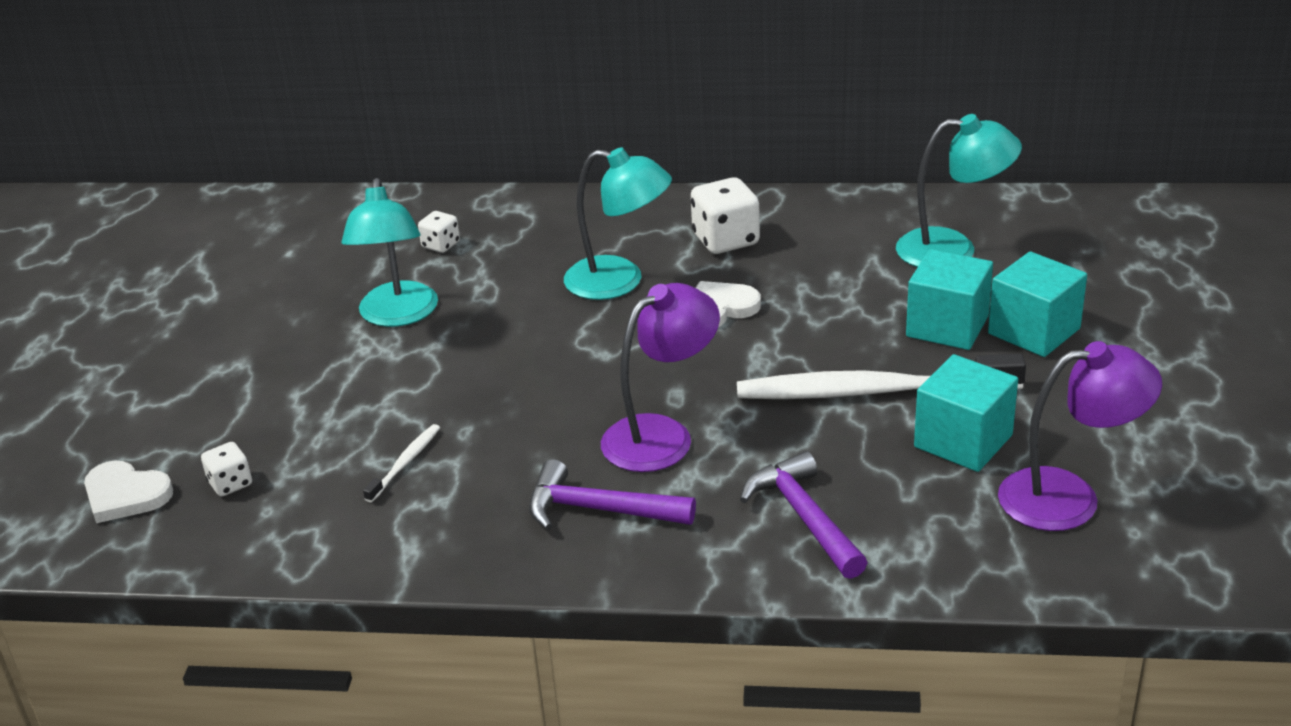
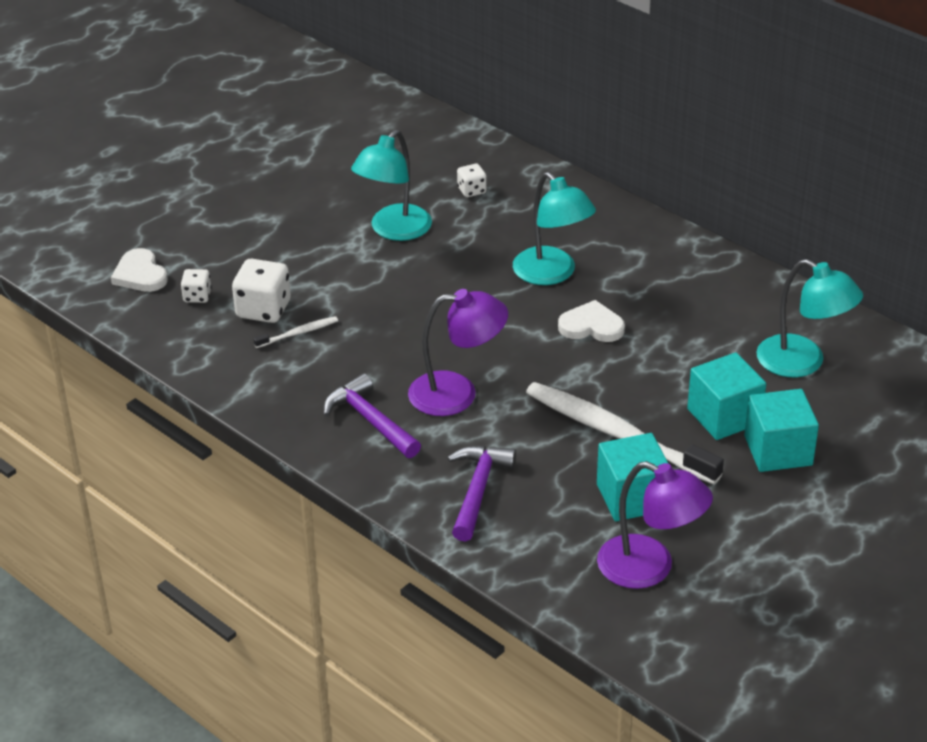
camera: 35 degrees right, 5 degrees up
(725, 240) = (656, 277): white dice -> white dice (263, 309)

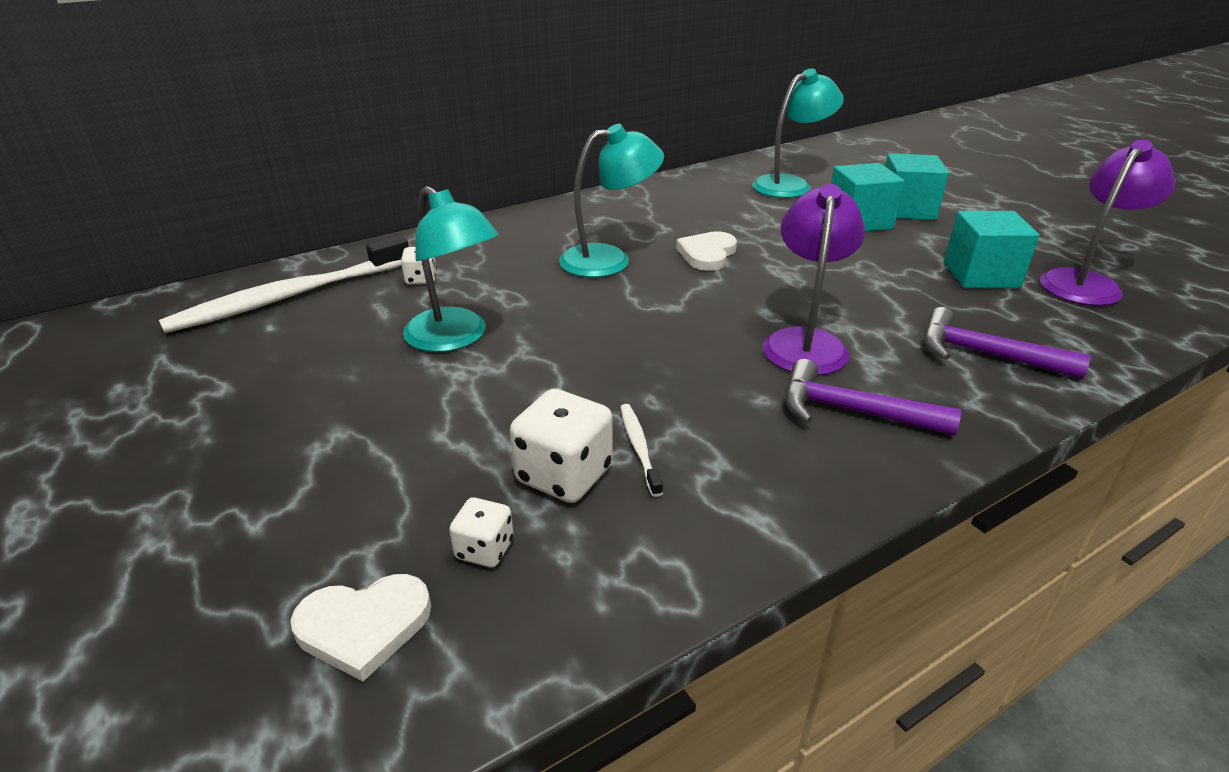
camera: 75 degrees left, 5 degrees down
(370, 420) = (852, 411): purple hammer -> purple hammer turned 45 degrees clockwise
(616, 434) = (883, 267): white toothbrush -> white toothbrush (289, 297)

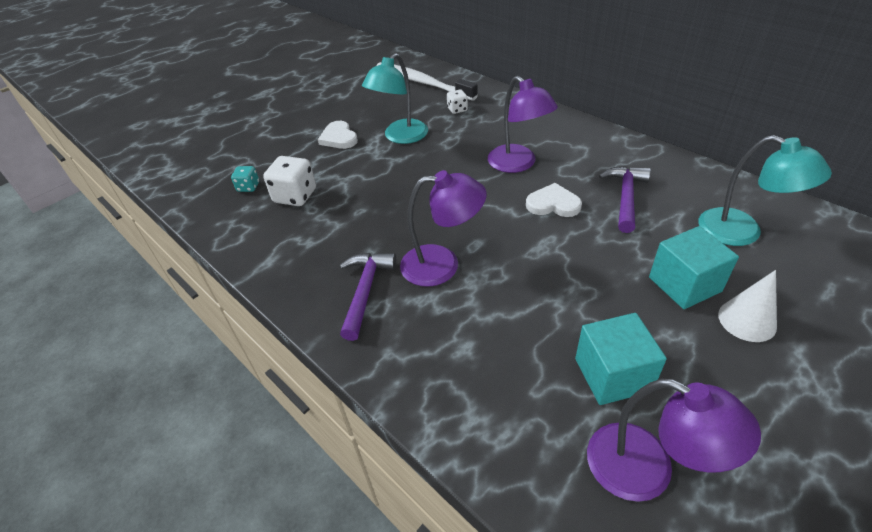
camera: 80 degrees right, 10 degrees up
(364, 626) = (212, 172): white heart -> white heart (339, 138)
(484, 549) = (248, 187): white dice -> turquoise dice
(609, 259) = (518, 164): turquoise lamp -> purple lamp
(639, 447) = (318, 214): white toothbrush -> none
(906, 209) = (747, 320): turquoise cube -> white cone
(985, 354) = (459, 366): purple hammer -> purple hammer (625, 197)

